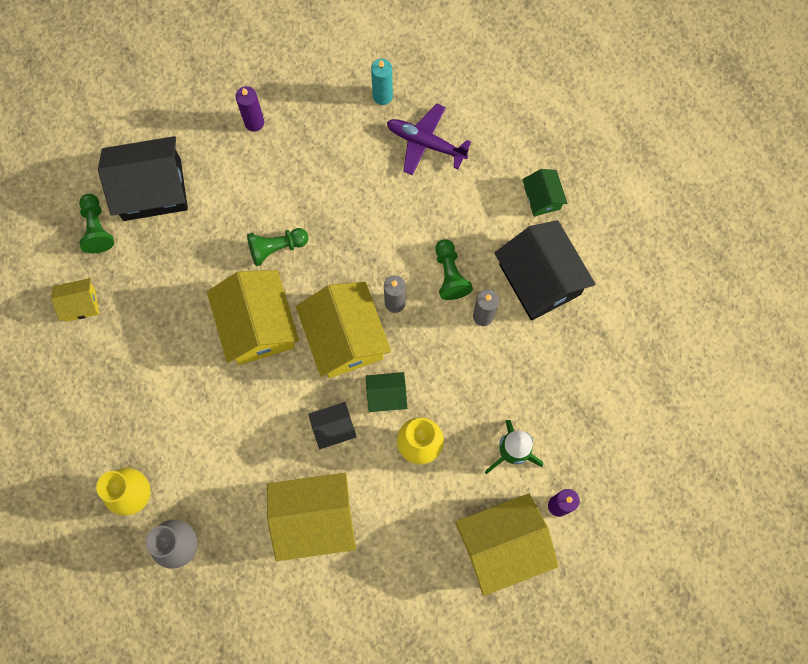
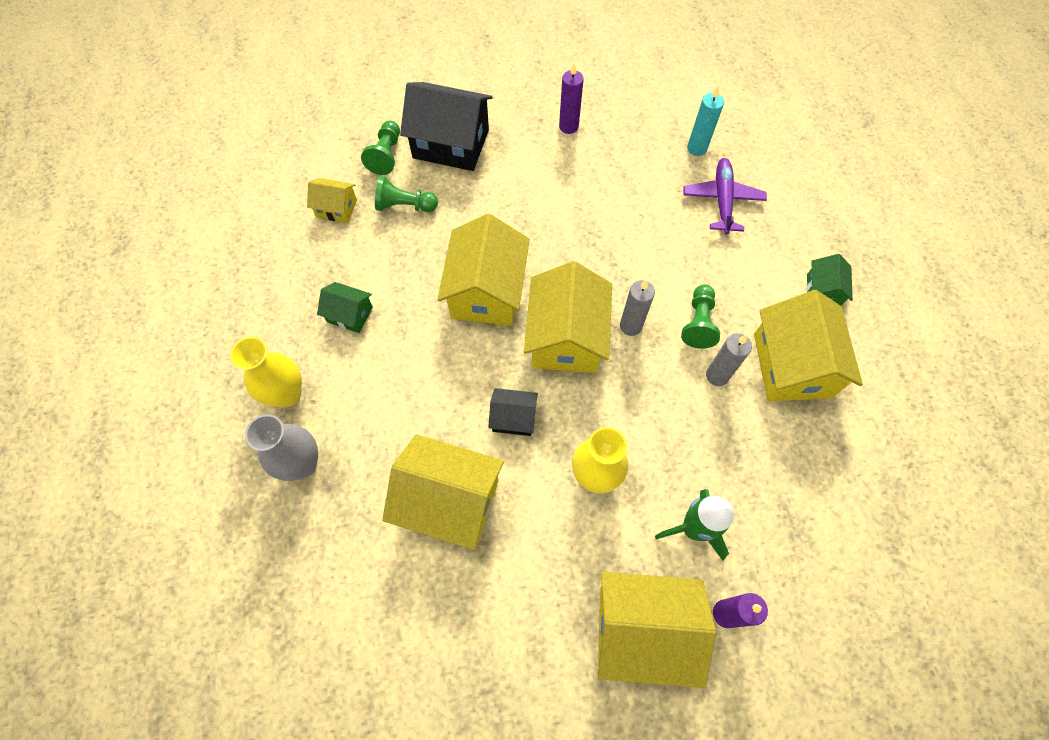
camera: 25 degrees right, 10 degrees down
(276, 248) = (538, 232): green pawn -> green pawn (404, 206)
(386, 395) = (583, 410): green house -> green house (350, 314)
(426, 143) = (722, 200): purple plane -> purple plane turned 45 degrees clockwise
(540, 279) = (792, 365): black house -> yellow house

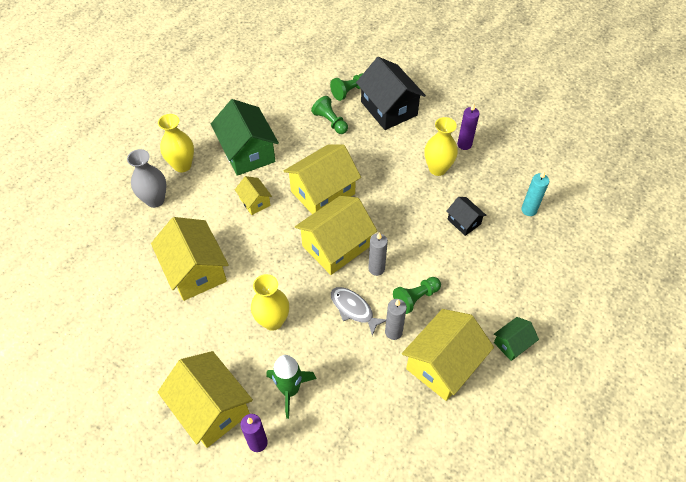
camera: 45 degrees right, 10 degrees down
(336, 208) = (297, 99): yellow house -> yellow house (255, 202)
(350, 314) = (247, 152): green house -> green house, size x1.98
(513, 418) = (266, 260): black house -> black house (464, 222)
(571, 172) = (437, 169): none -> yellow vase
(657, 387) = (354, 309): none -> grey fish
(722, 200) = (510, 248): purple plane -> none

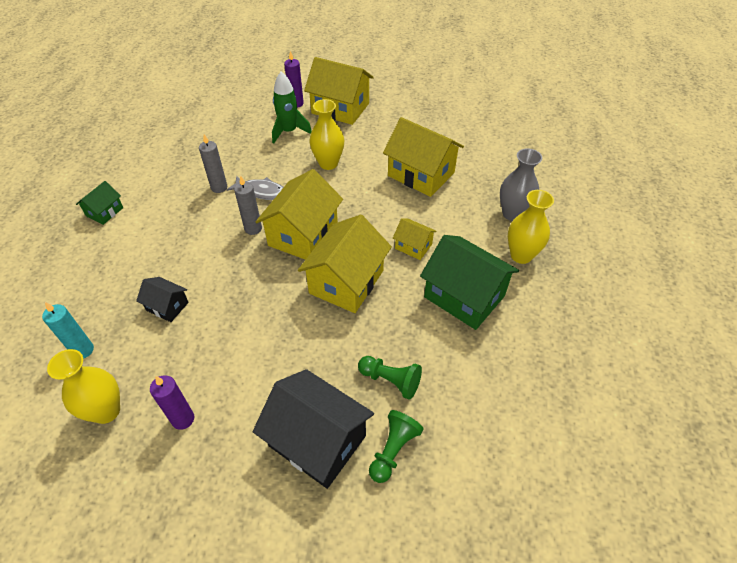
camera: 155 degrees right, 5 degrees down
(416, 298) = (205, 217): green pawn -> none
(437, 169) = (214, 364): yellow vase -> yellow vase (106, 411)
(443, 364) = (168, 180): yellow house -> none

